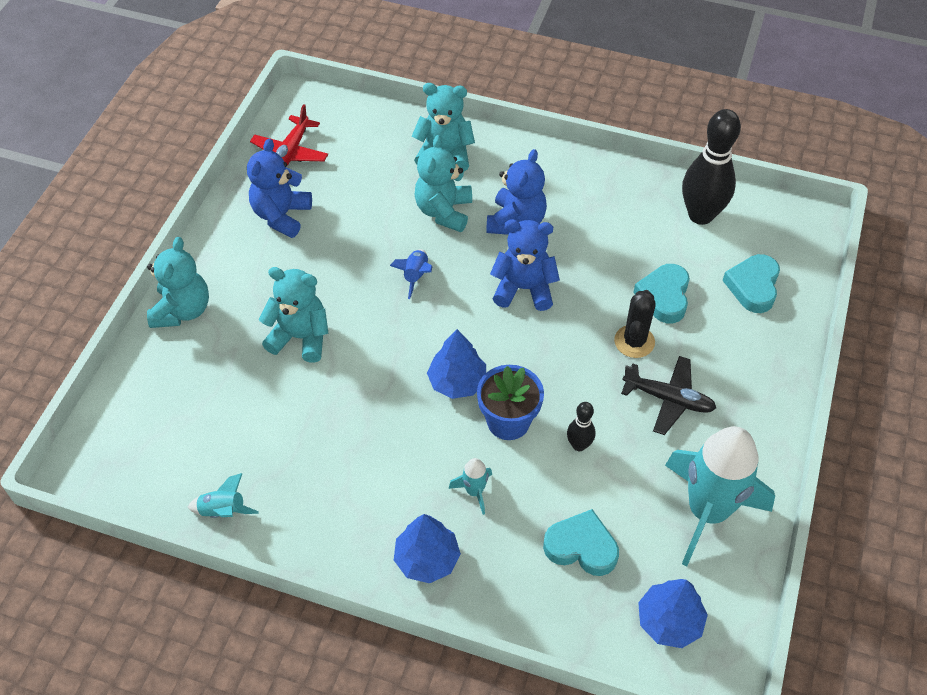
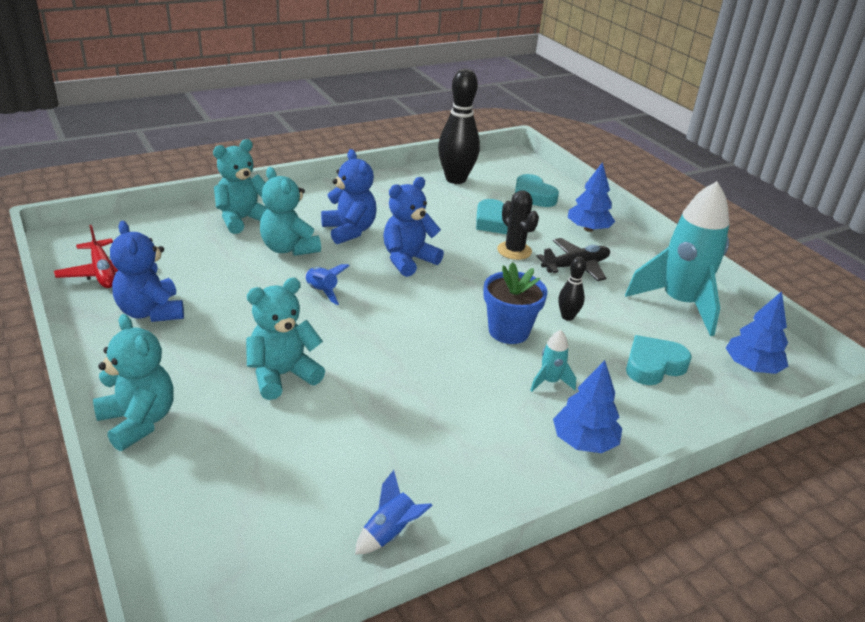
camera: 50 degrees left, 20 degrees down
(223, 511) = (390, 533): turquoise rocket -> blue rocket
(457, 382) = (443, 331): blue tree -> blue tree (588, 229)

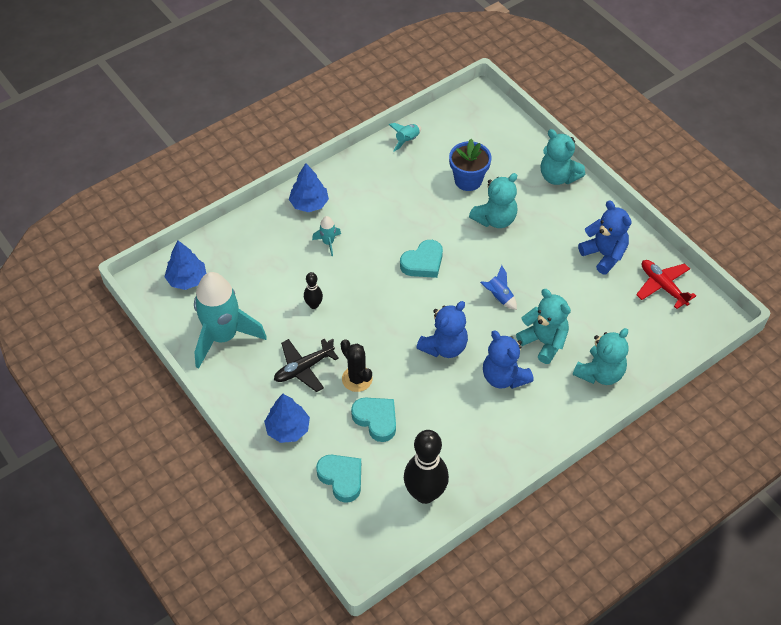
camera: 175 degrees right, 20 degrees up
(390, 533) = (407, 140): blue rocket -> turquoise rocket
(508, 331) = (357, 282): blue flower pot -> blue flower pot (468, 180)
(653, 365) = (257, 268): turquoise heart -> turquoise heart (423, 263)

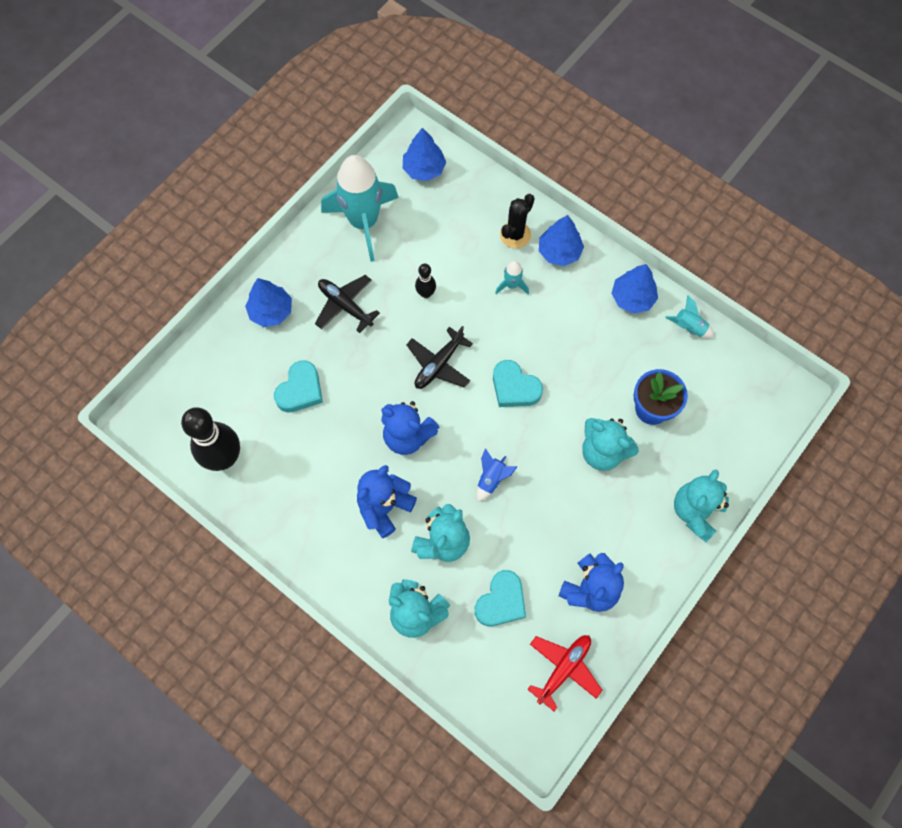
camera: 75 degrees right, 15 degrees up
(341, 478) = (226, 375): turquoise heart -> turquoise heart (501, 601)
(357, 379) = (345, 359): black cactus -> black cactus (515, 235)
(369, 167) = (632, 298): none -> blue tree
(385, 310) = (439, 364): none -> black plane

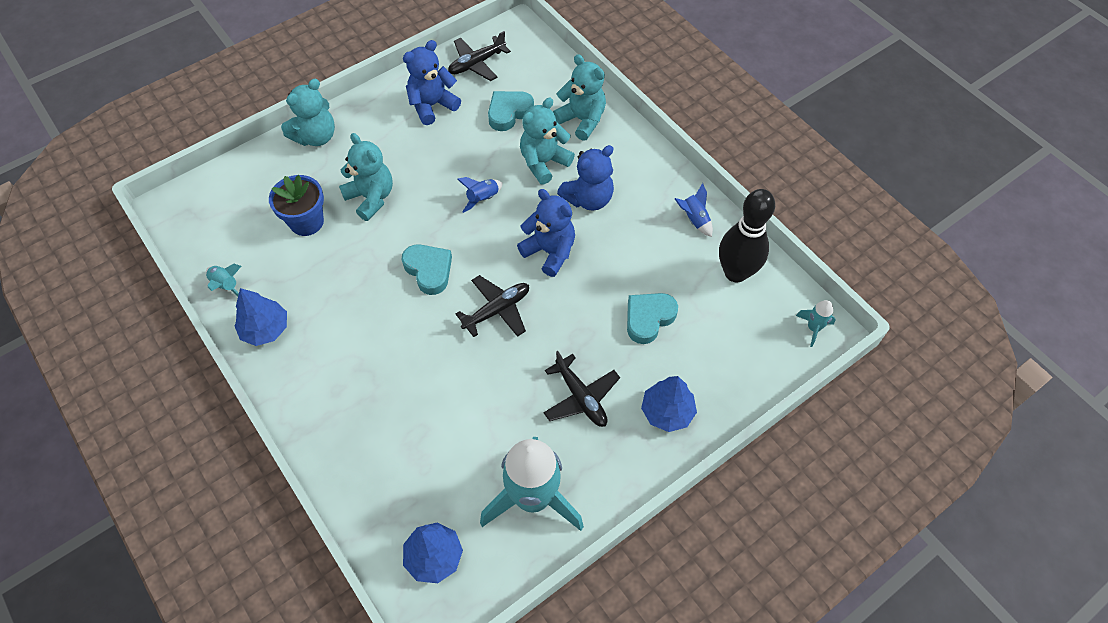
camera: 165 degrees left, 10 degrees down
(272, 509) = (694, 219): none -> blue rocket
(426, 293) = (486, 389): black bowling pin -> none
(511, 285) = (387, 375): turquoise rocket -> turquoise rocket (813, 328)
(515, 235) = (357, 434): black cactus -> none
(559, 252) = (317, 400): blue tree -> none
(563, 669) = (477, 63): red plane -> black plane

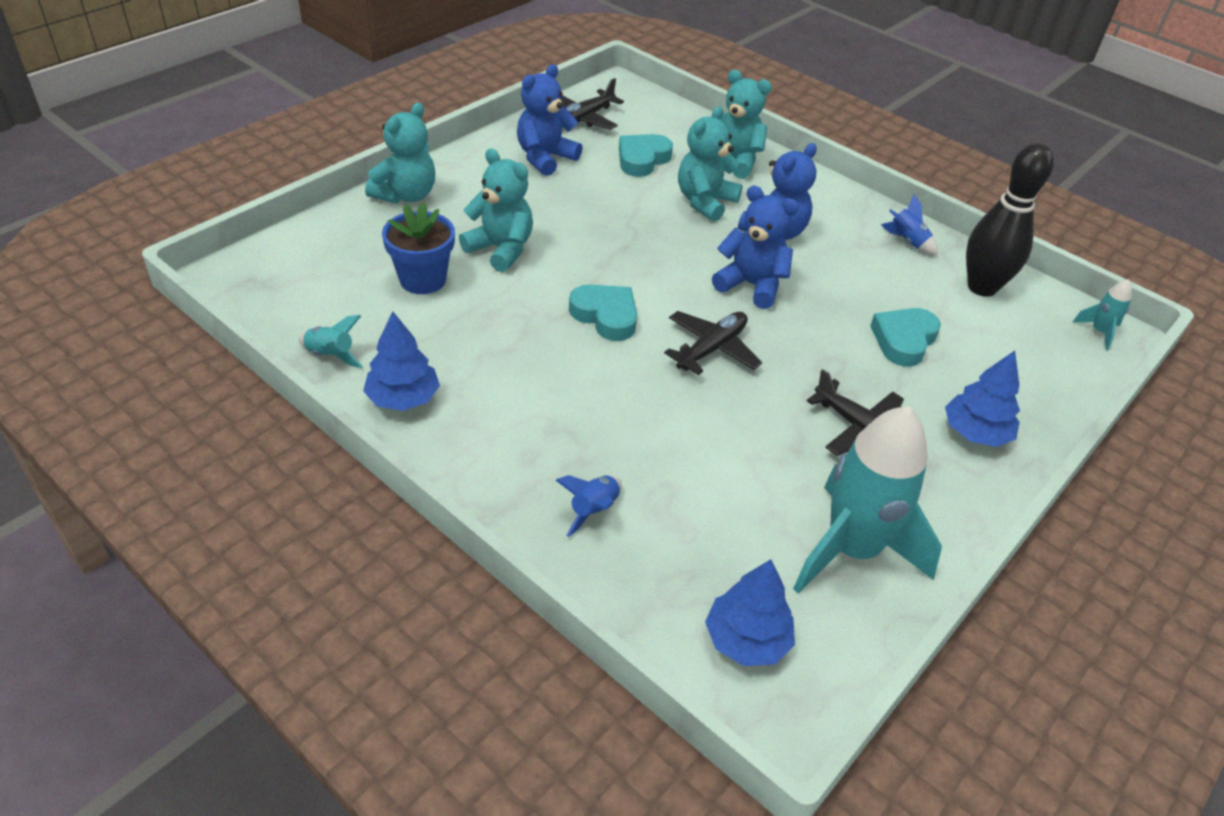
camera: 15 degrees left, 15 degrees down
(483, 199) = (645, 240): blue rocket -> blue rocket (593, 510)

